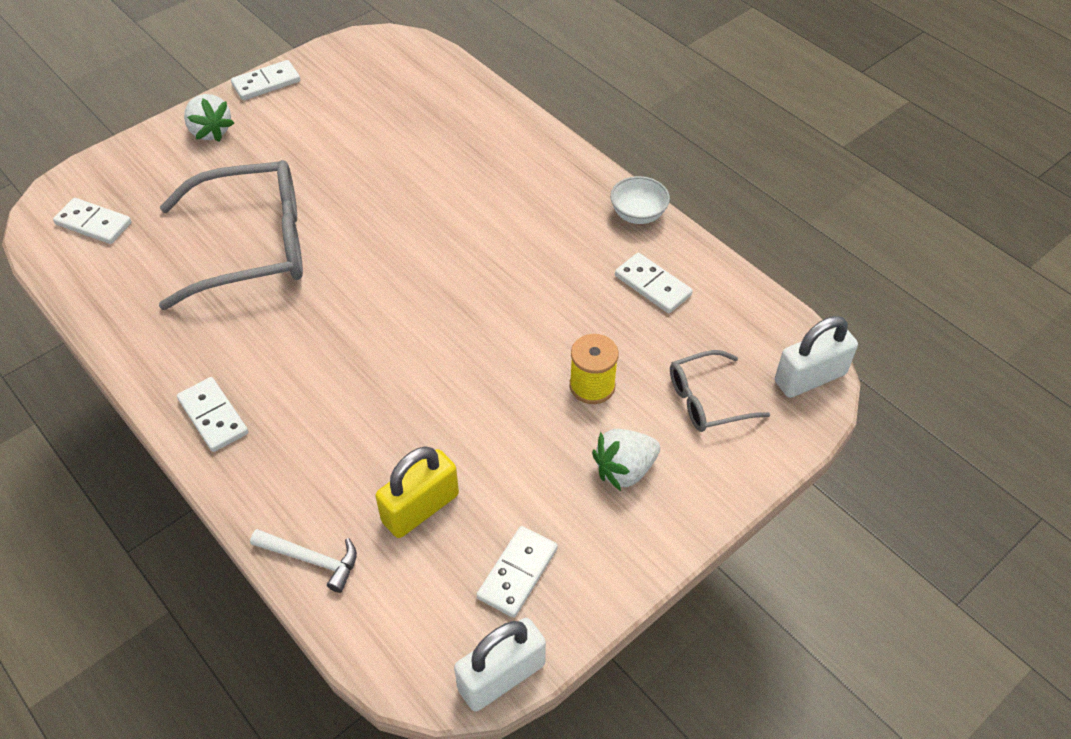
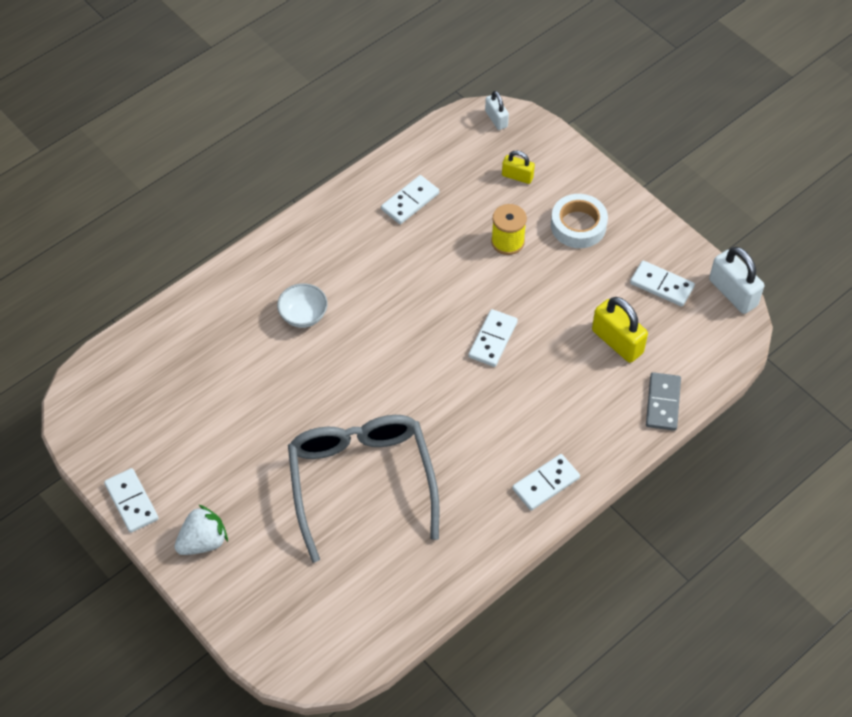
camera: 90 degrees left, 5 degrees up
(93, 224) = (329, 621): white domino -> white domino (493, 340)
(312, 560) = (663, 403): white hammer -> grey domino
(624, 470) = (578, 225): white strawberry -> white tape
(638, 214) = (333, 207): white bowl -> white bowl (303, 315)
(708, 400) = (517, 176): grey glasses -> yellow padlock
(810, 378) = (496, 119): white padlock -> white padlock, size x0.59

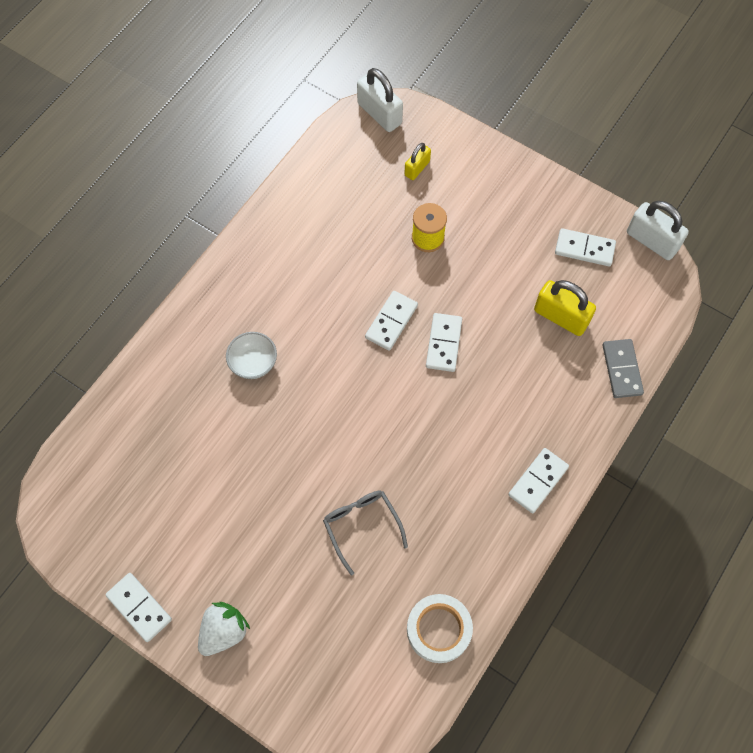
camera: 15 degrees left, 10 degrees up
(361, 483) = (362, 526): grey glasses -> grey glasses, size x0.50
(410, 201) = (322, 218): white domino -> white domino (391, 322)
(496, 119) = (379, 114): white padlock -> white padlock, size x1.69
(517, 176) = (417, 168): yellow padlock -> yellow padlock turned 60 degrees counterclockwise
(578, 225) = (489, 206): white tape -> white tape (438, 629)

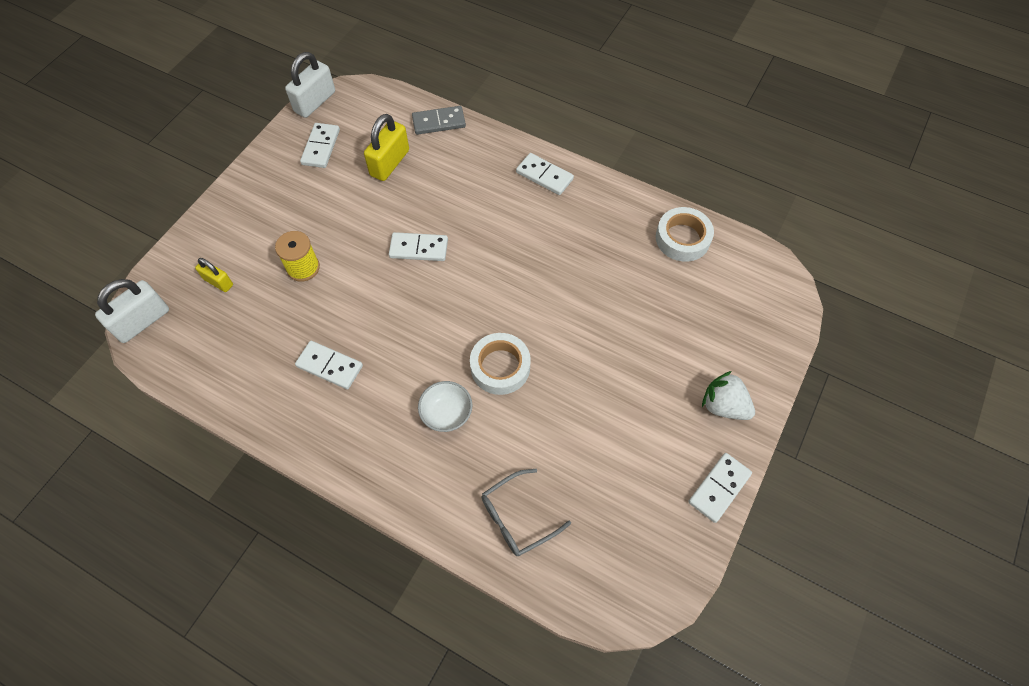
camera: 95 degrees left, 5 degrees down
(296, 414) = (500, 367): none -> white tape
(362, 526) = (604, 301): grey glasses -> grey glasses (518, 517)
(391, 322) = (396, 292): white domino -> white domino (329, 366)

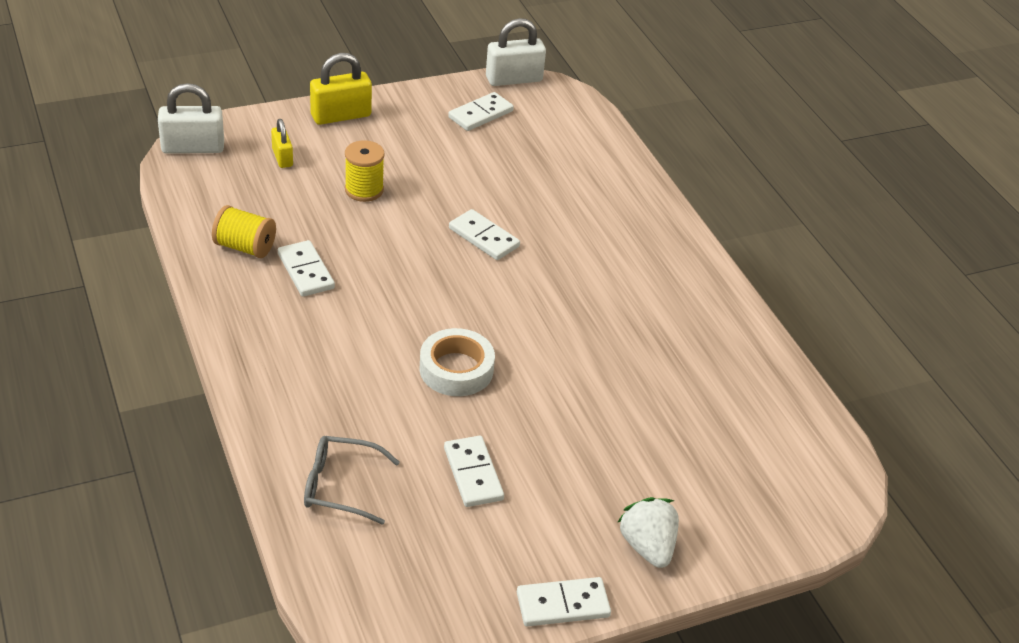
camera: 35 degrees right, 20 degrees down
(267, 379) = (245, 247): none -> yellow spool
(389, 163) = (531, 160): yellow padlock -> yellow padlock (341, 115)
(439, 122) = (615, 156): grey domino -> none
(447, 414) = (366, 370): white bowl -> none
(544, 176) = (675, 255): white domino -> white domino (473, 474)
(682, 238) = (767, 390): white tape -> none

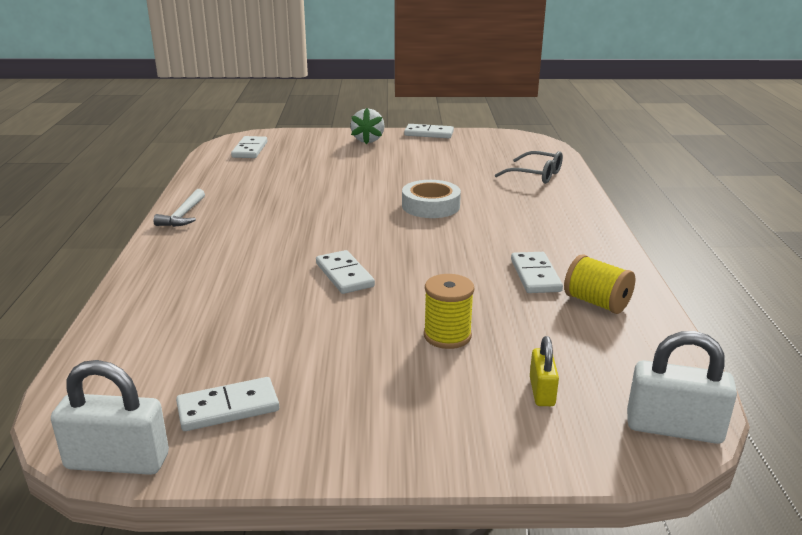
camera: 155 degrees left, 15 degrees down
(341, 115) = (438, 443): yellow padlock -> none
(473, 474) = (449, 169): white domino -> white domino (250, 150)
(713, 291) = (183, 215): none -> white hammer

